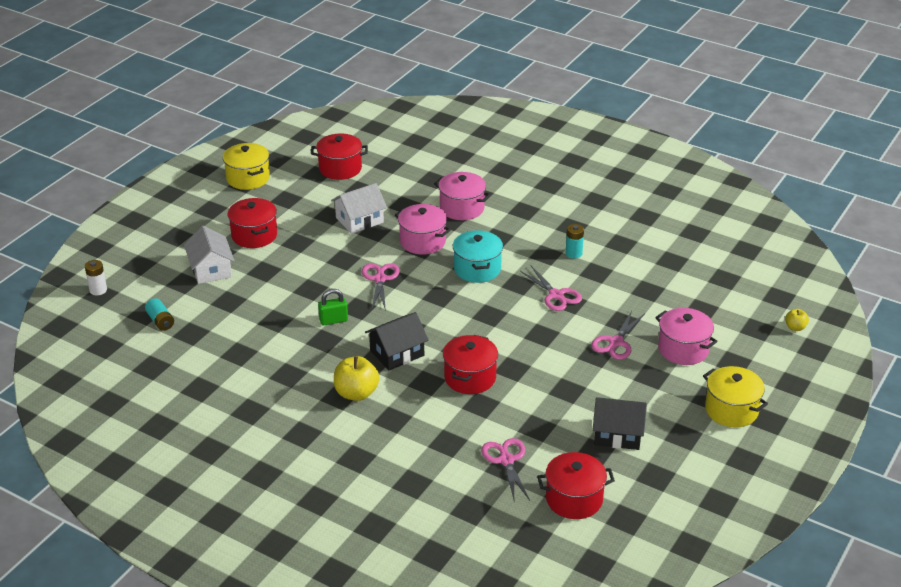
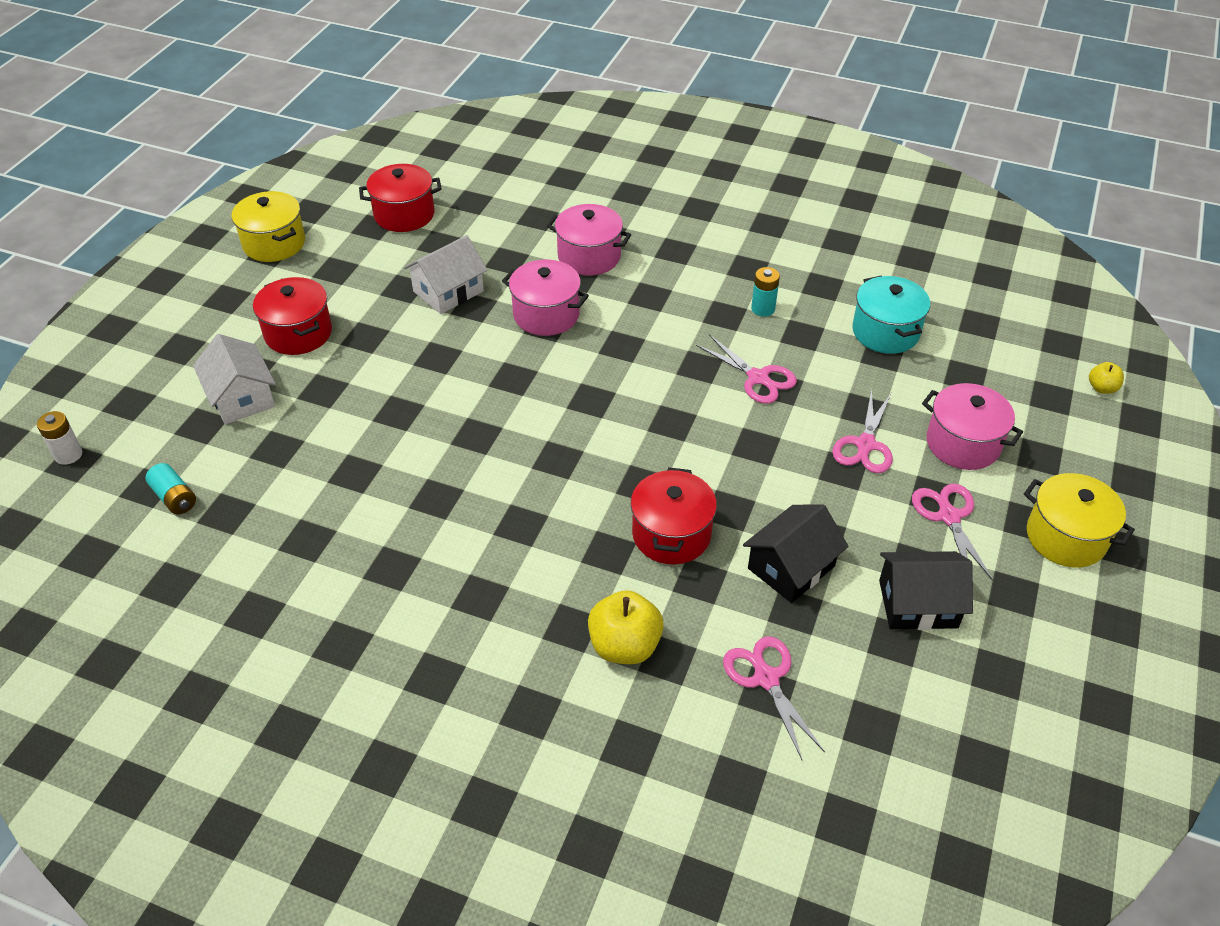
camera: 10 degrees left, 10 degrees up
(333, 320) = (443, 461): green padlock -> none
(356, 393) = (505, 587): yellow apple -> yellow apple (624, 646)
(380, 279) = (498, 383): pink scissors -> pink scissors (949, 517)
(397, 353) = (551, 505): black house -> black house (791, 567)
(477, 269) = (635, 349): turquoise pot -> turquoise pot (885, 332)
(574, 499) = (890, 737): red pot -> none

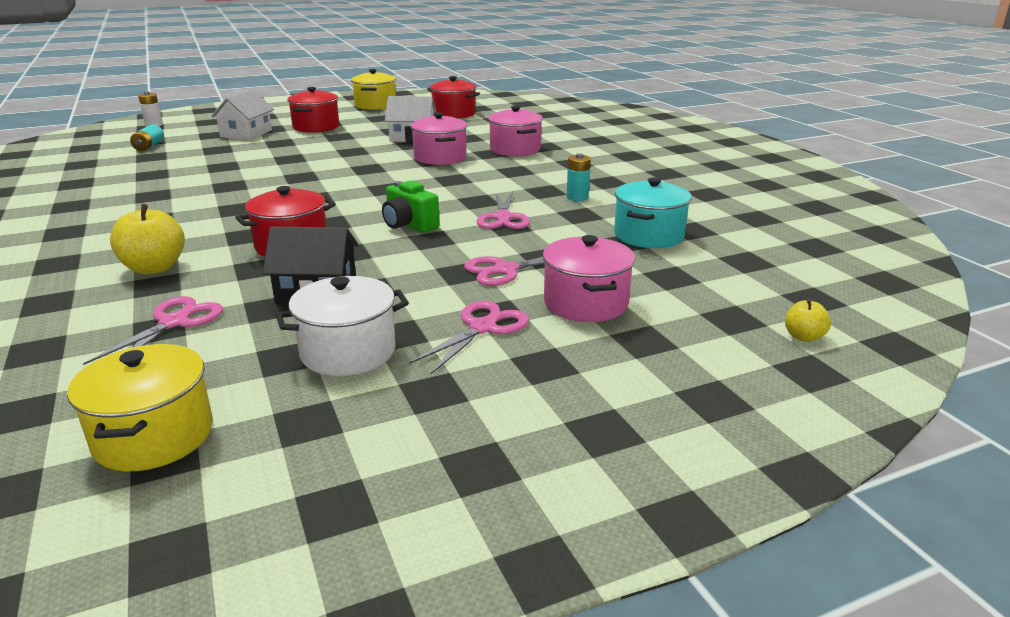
camera: 45 degrees right, 20 degrees down
(708, 439) = (409, 225): none -> green camera
(918, 604) = (348, 351): black house -> white pot
(1066, 537) = (558, 391): yellow pot -> yellow pot (154, 436)

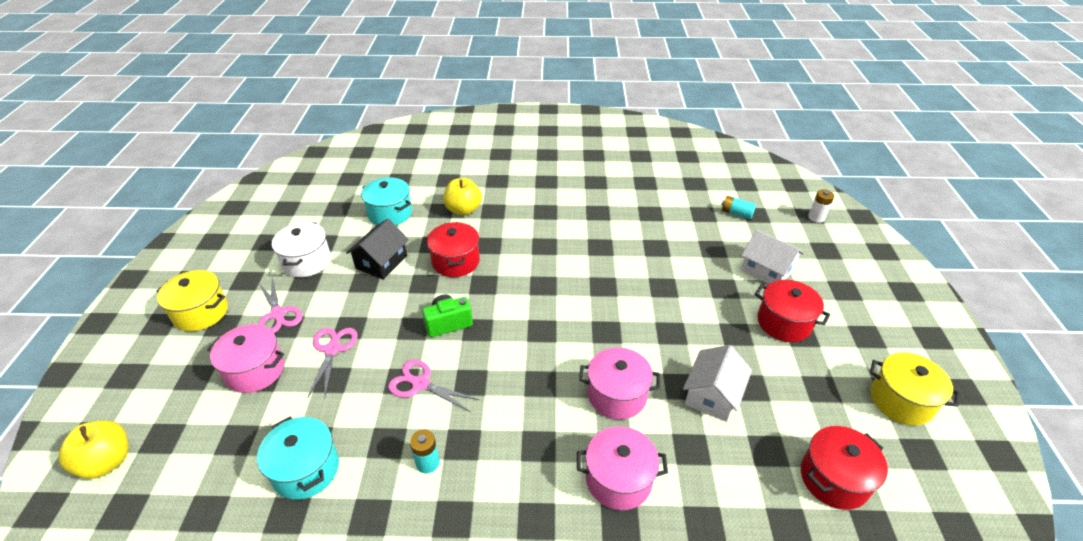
camera: 115 degrees right, 15 degrees up
(154, 436) = (300, 206): yellow pot -> yellow pot (201, 313)
(174, 322) = (390, 213): pink scissors -> turquoise pot
(803, 337) = (107, 462): yellow apple -> yellow apple, size x1.89

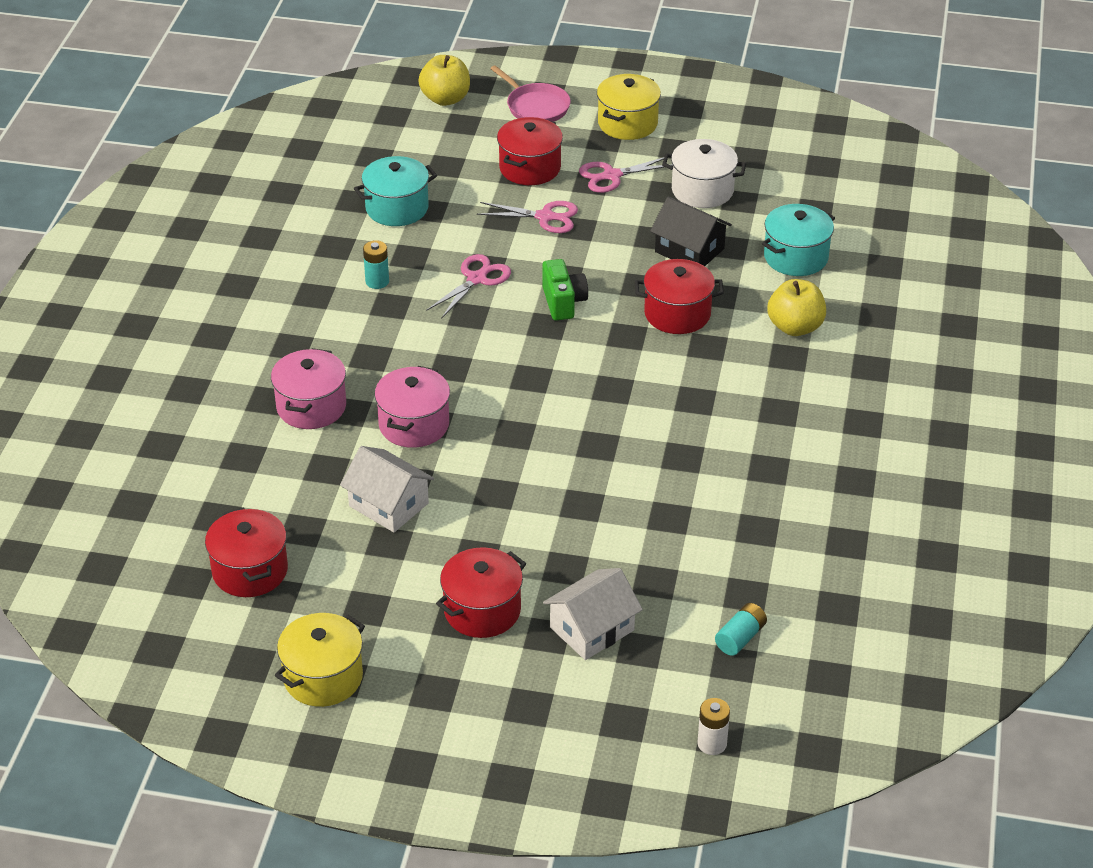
camera: 100 degrees right, 0 degrees up
(151, 380) = (536, 107): none -> pink pan
(255, 370) = (530, 168): pink pot -> red pot

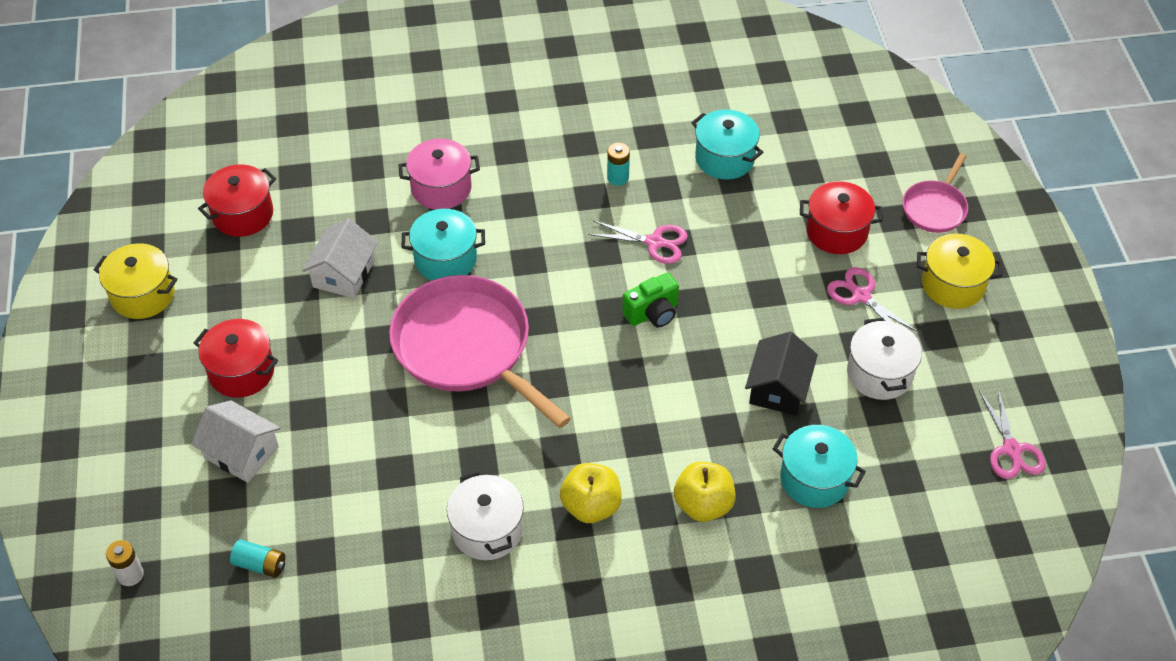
camera: 70 degrees right, 10 degrees up
(414, 425) = (445, 259): pink pot -> turquoise pot
(445, 99) = (905, 140): yellow apple -> yellow apple (591, 506)
(539, 434) = (466, 347): none -> pink pan
(545, 217) = (769, 264): pink scissors -> pink scissors (1011, 449)
(677, 314) = (677, 403): red pot -> none
(765, 468) = (487, 530): none -> white pot

